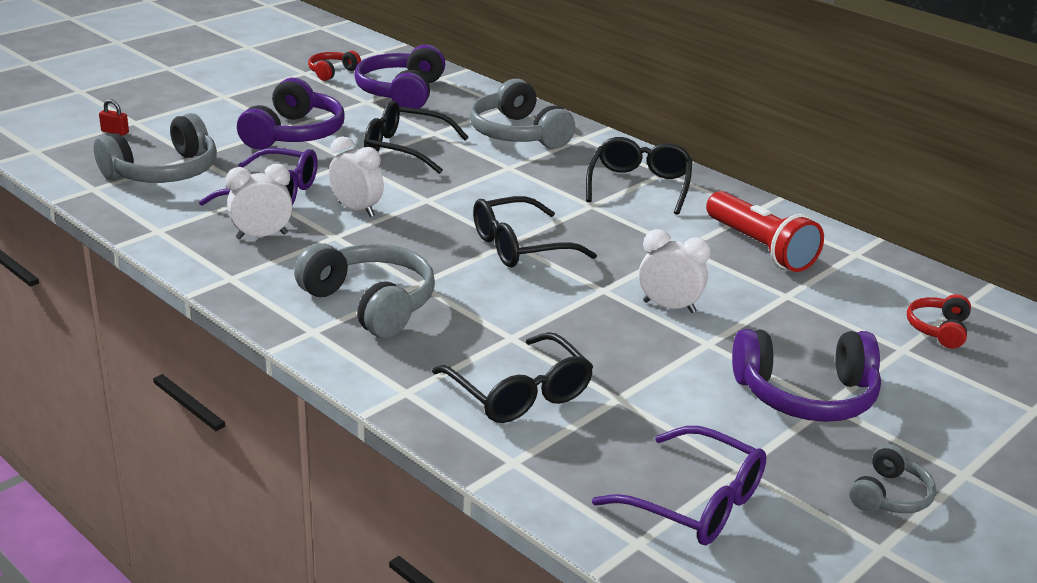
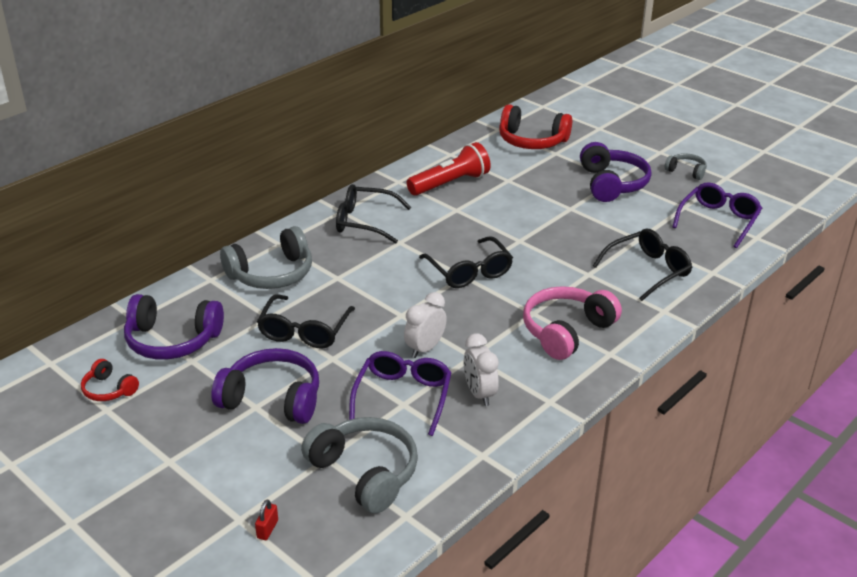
camera: 90 degrees left, 5 degrees up
(371, 304) = (566, 331): grey headphones -> pink headphones
(669, 307) = (534, 218): white clock -> none
(938, 329) = (532, 141): red headphones -> red headphones, size x1.89

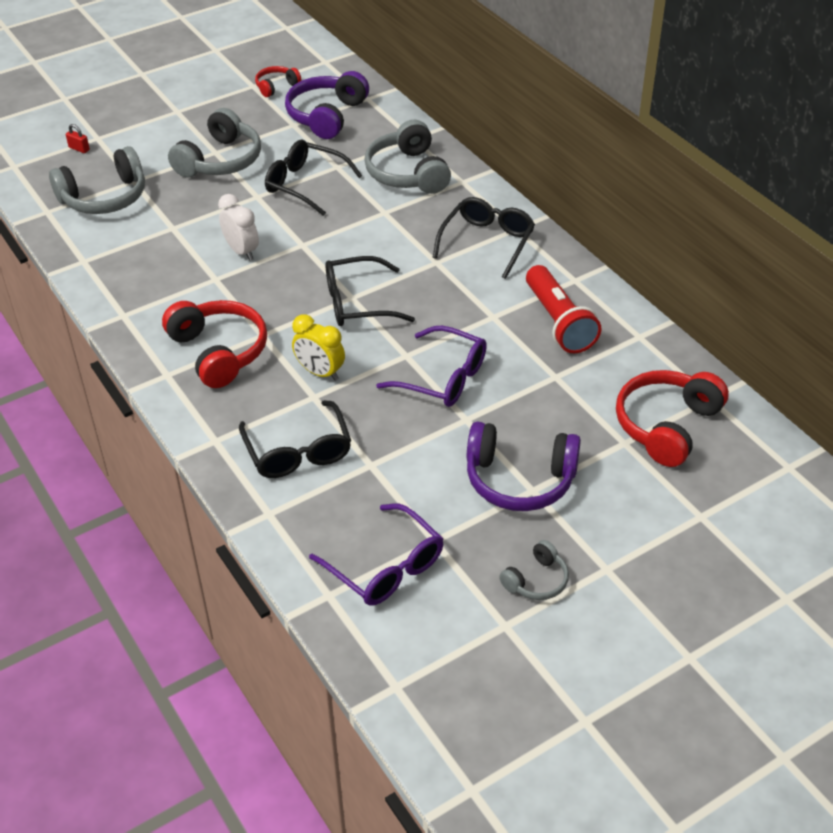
camera: 105 degrees right, 10 degrees up
(272, 398) = (220, 161): purple headphones -> grey headphones
(403, 397) = (182, 229): purple glasses -> purple glasses (443, 378)
(479, 394) = (159, 273): white clock -> none
(561, 276) = (320, 372): none -> yellow clock
(566, 331) = (219, 352): pink headphones -> red headphones

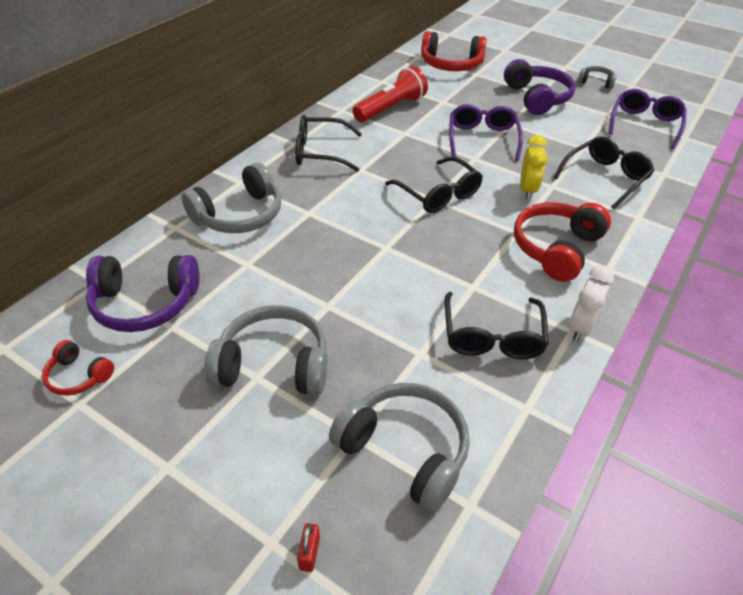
camera: 115 degrees left, 0 degrees up
(242, 251) = (422, 283): white clock -> white clock (580, 327)
(305, 184) = (289, 276): black glasses -> black glasses (492, 336)

